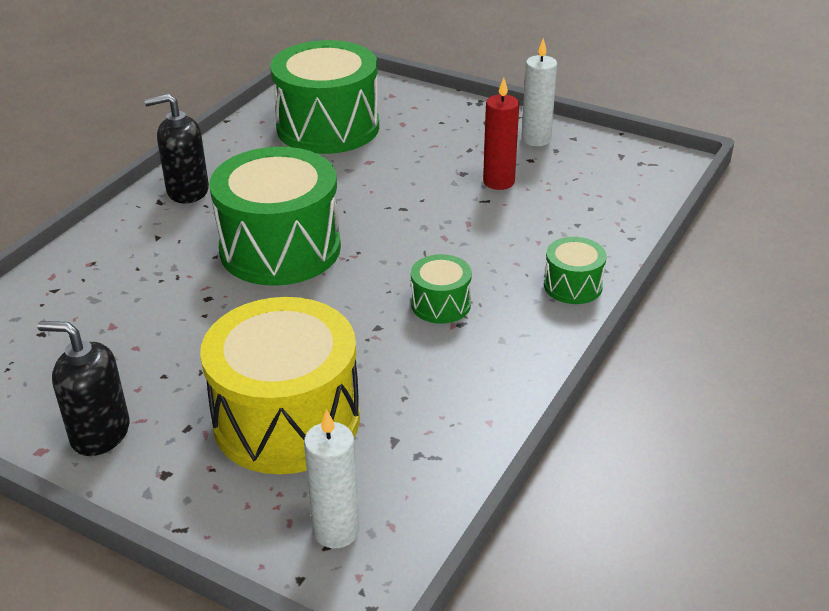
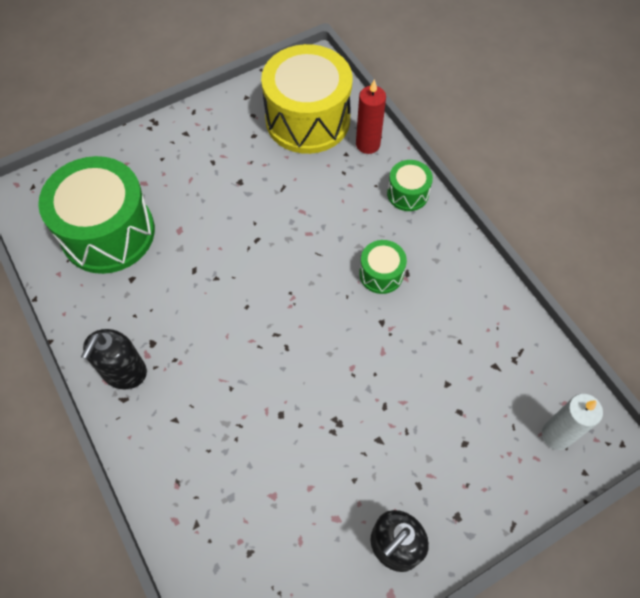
camera: 60 degrees left, 25 degrees up
(280, 248) = (252, 340): green drum -> none
(286, 420) = (444, 419): yellow drum -> yellow drum (307, 119)
(499, 182) = (267, 168): red candle -> red candle (368, 144)
(536, 139) = (231, 118): white candle -> none

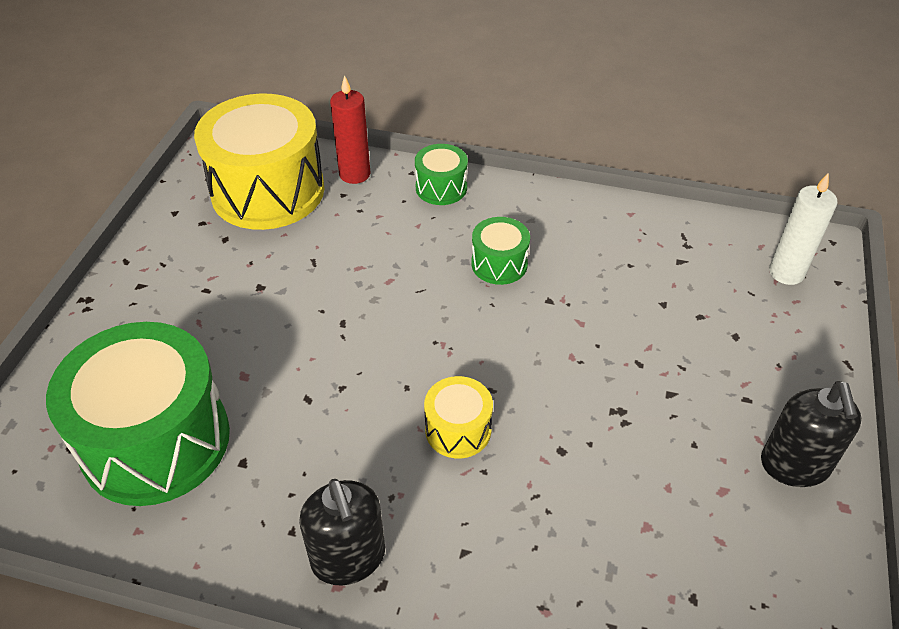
camera: 45 degrees left, 15 degrees down
(244, 354) = (458, 430): none -> yellow drum

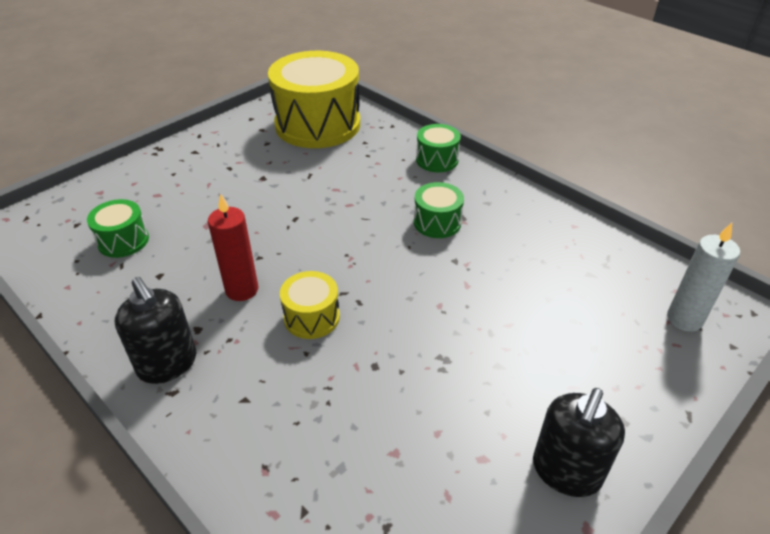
camera: 30 degrees right, 5 degrees down
(156, 441) = (123, 241): green drum -> green drum, size x0.46
(348, 558) = (167, 364): black soap dispenser -> black soap dispenser turned 45 degrees counterclockwise
(354, 174) = (383, 132): red candle -> red candle (242, 290)

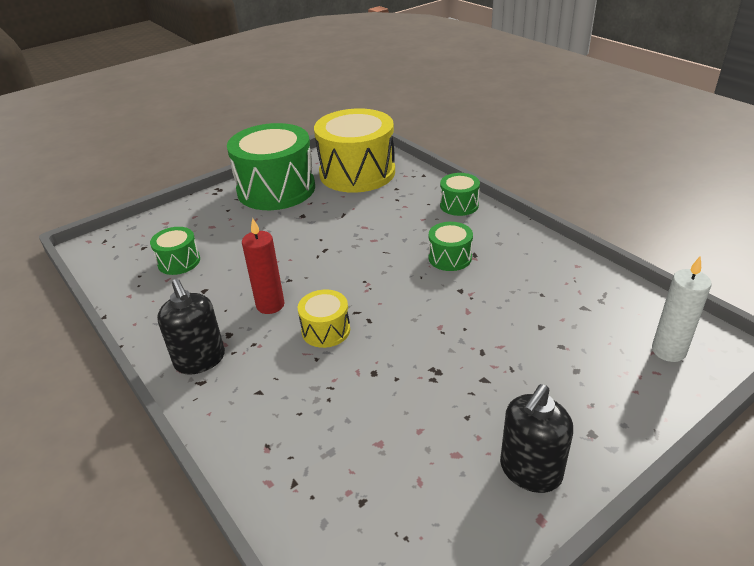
camera: 10 degrees right, 5 degrees down
(227, 147) = (276, 189): none -> green drum

